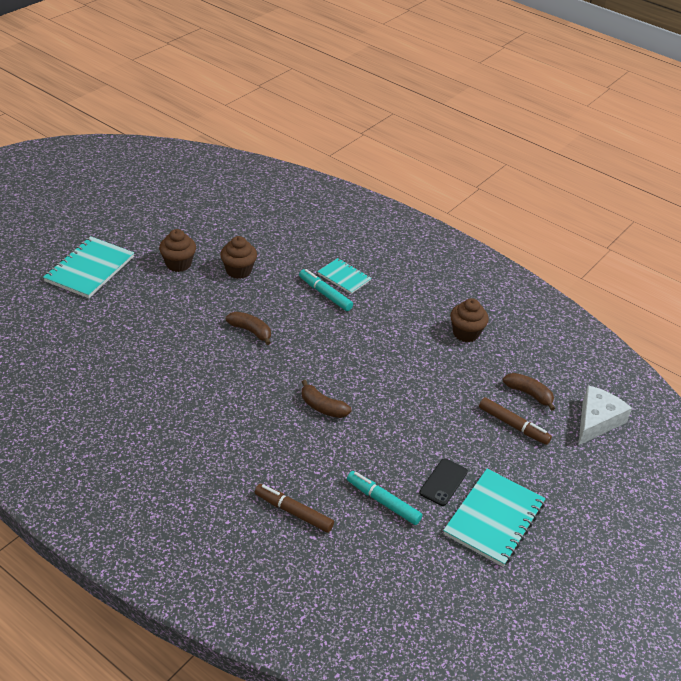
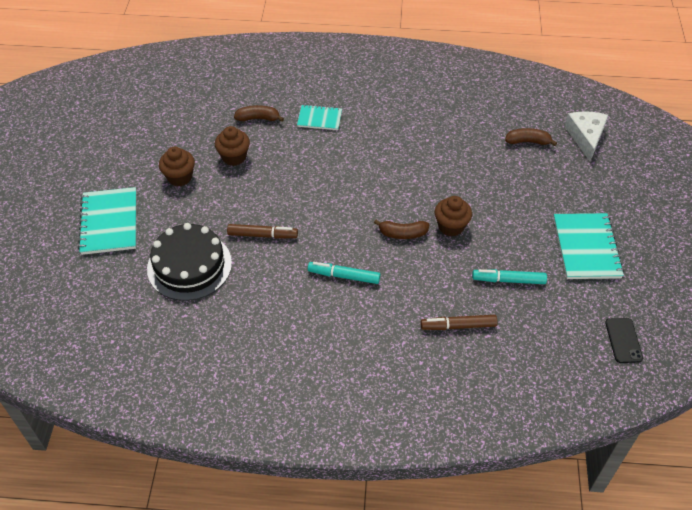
camera: 30 degrees left, 10 degrees up
(116, 333) = (189, 265): none -> black cake
(250, 331) = (293, 203): brown banana -> brown banana (258, 118)
(325, 294) = (319, 141): turquoise marker -> turquoise marker (344, 276)
(443, 482) = (533, 241): black phone -> black phone (623, 340)
(466, 333) = (446, 117): brown cupcake -> brown cupcake (451, 226)
(513, 425) = (539, 171): brown marker -> brown marker (262, 235)

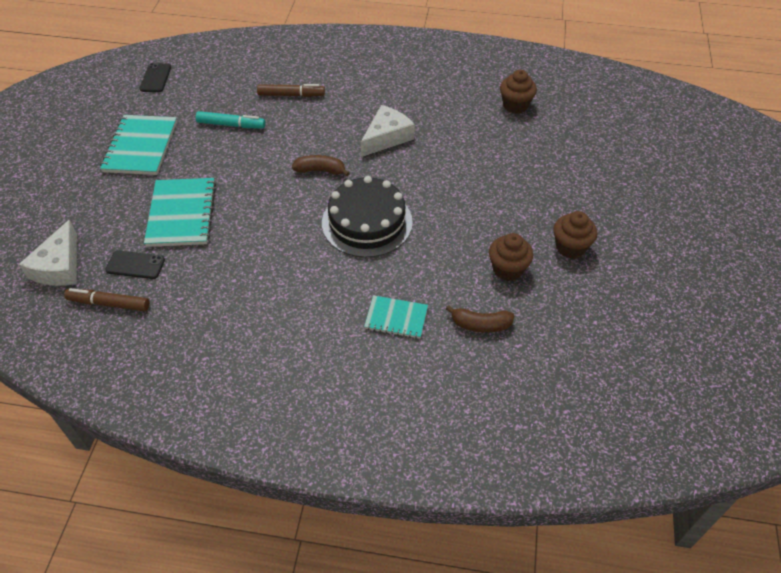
camera: 175 degrees left, 0 degrees up
(109, 222) = (636, 201): turquoise notebook -> turquoise notebook (181, 214)
(189, 265) = (539, 155): black cake -> black cake (367, 222)
(262, 235) = (467, 178): brown marker -> brown marker (109, 303)
(344, 276) = (386, 137): turquoise marker -> white cheese
(451, 226) = (268, 174): brown cupcake -> brown cupcake (515, 105)
(528, 141) = (135, 265): brown banana -> black phone

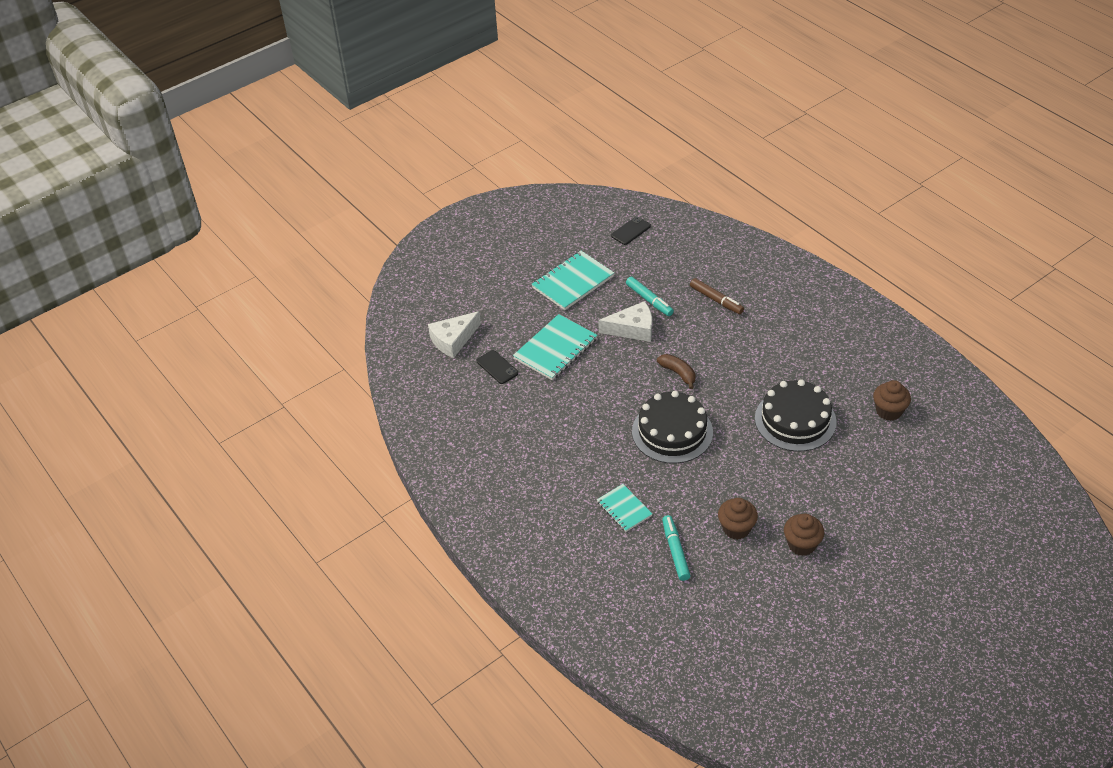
camera: 45 degrees right, 5 degrees down
(109, 303) = (461, 383): brown marker -> none
(386, 137) = (754, 376): white cheese -> white cheese (632, 329)
(456, 152) = (795, 420): none -> black cake
(480, 325) = (675, 551): brown banana -> turquoise marker

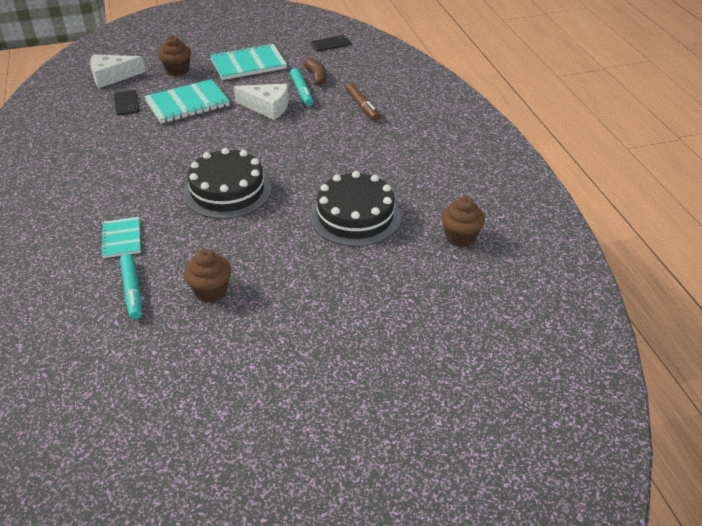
camera: 20 degrees right, 5 degrees down
(675, 551) = (132, 291): turquoise marker -> turquoise marker turned 150 degrees clockwise
(678, 373) = (276, 149): brown banana -> brown banana (316, 76)
(801, 544) = (264, 329): brown cupcake -> brown cupcake (177, 70)

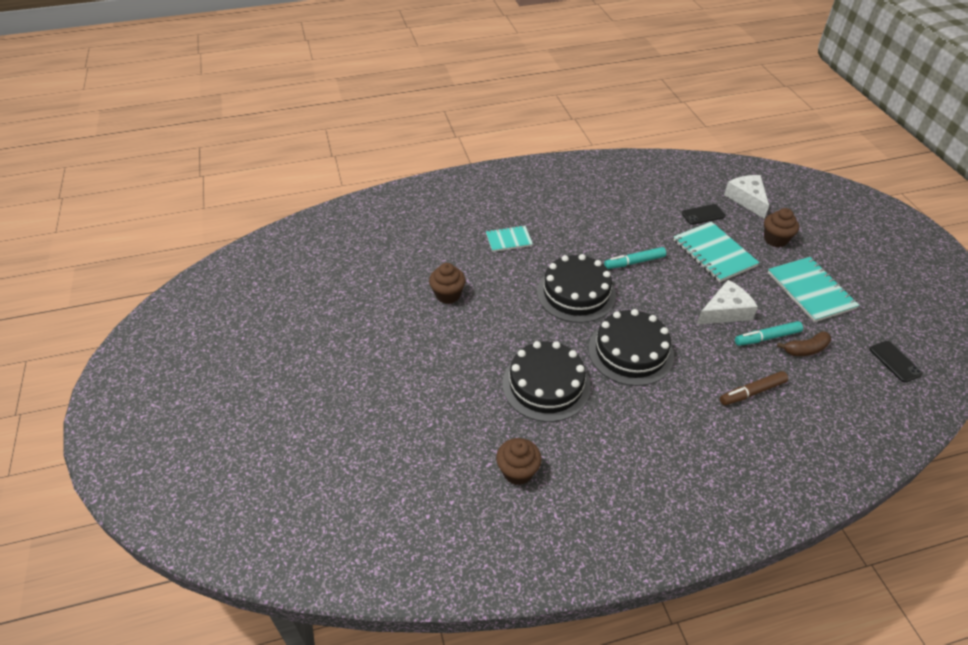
camera: 90 degrees right, 5 degrees up
(132, 291) = (450, 253): turquoise marker -> turquoise marker (634, 262)
(267, 107) = (725, 311): white cheese -> white cheese turned 135 degrees counterclockwise
(314, 162) = (630, 352): none -> black cake

